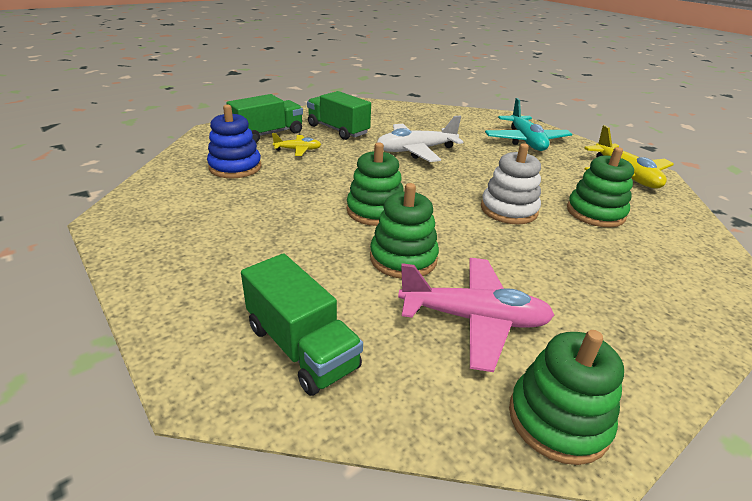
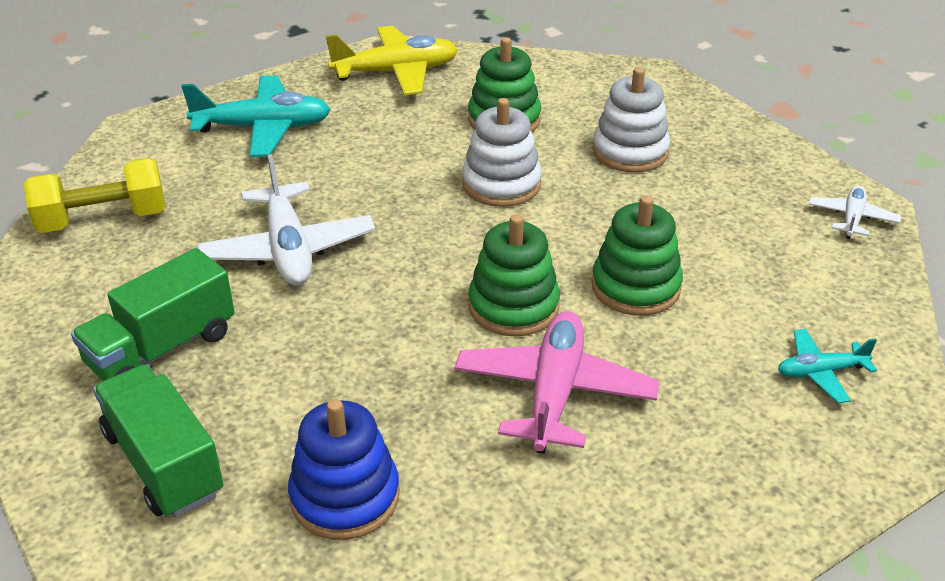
camera: 85 degrees left, 5 degrees up
(298, 150) = (265, 406): yellow plane -> none
(301, 347) = (820, 372): green truck -> turquoise plane
(427, 115) = (103, 220): none -> yellow dumbbell
(474, 319) = (738, 245): pink plane -> pink plane (554, 392)
(558, 419) = (852, 218): green stacking toy -> white plane
(591, 269) = (630, 152): none -> white stacking toy

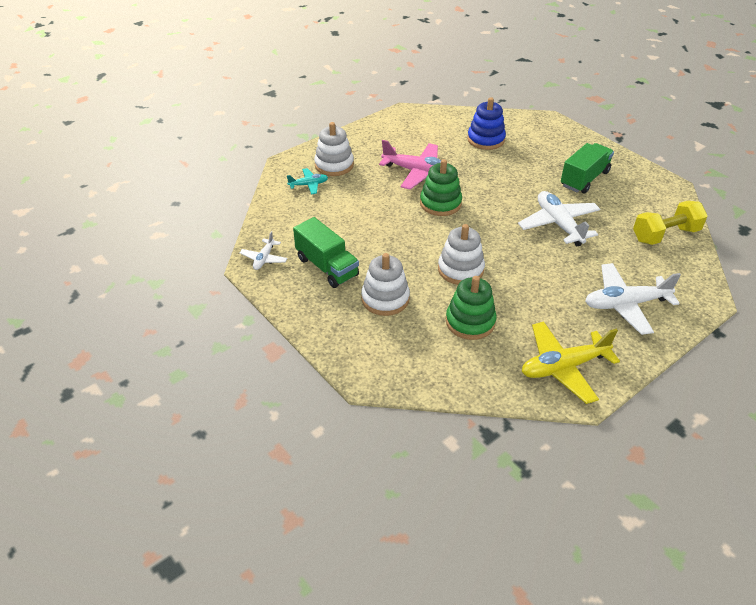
camera: 175 degrees right, 5 degrees up
(163, 463) = (554, 145): green truck -> green truck (327, 267)
(263, 128) = (625, 304): turquoise plane -> white plane
(554, 392) = (418, 172): pink plane -> pink plane turned 75 degrees counterclockwise
(635, 287) = (384, 215): green stacking toy -> none
(772, 429) = (334, 165): none -> white stacking toy

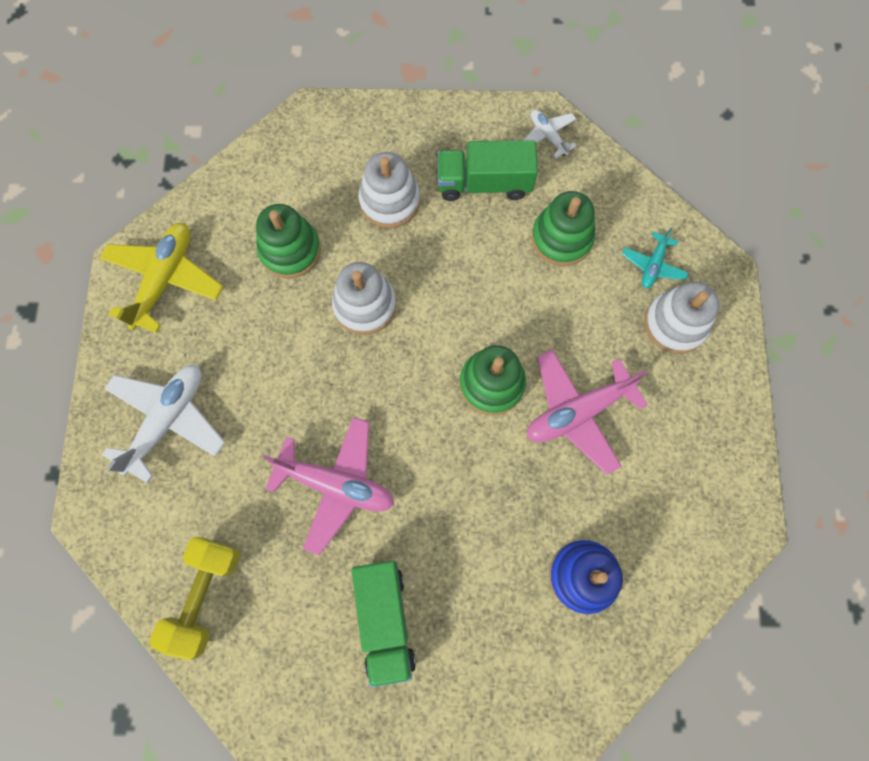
camera: 130 degrees right, 30 degrees up
(329, 221) = (561, 238): none -> green stacking toy
(558, 224) = (336, 485): white plane -> pink plane

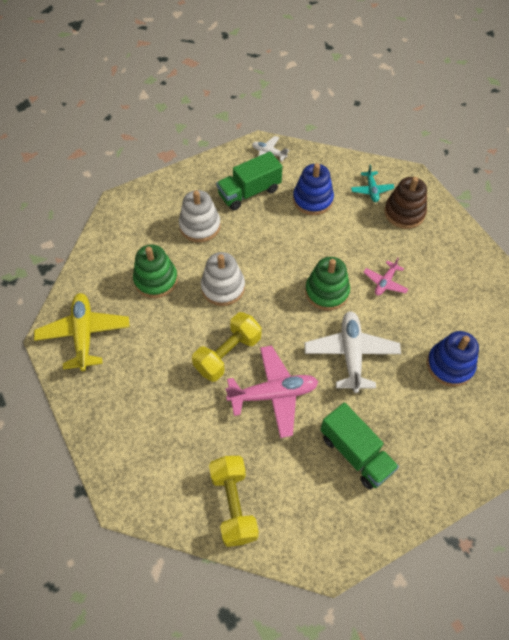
camera: 30 degrees left, 15 degrees down
(168, 420) = (140, 414): white plane -> white plane (351, 354)
(315, 400) = (228, 354): none -> yellow dumbbell
(561, 238) = (312, 200): green stacking toy -> blue stacking toy
(577, 412) = (385, 282): pink plane -> pink plane, size x0.53
(675, 324) = (404, 213): white stacking toy -> brown stacking toy

